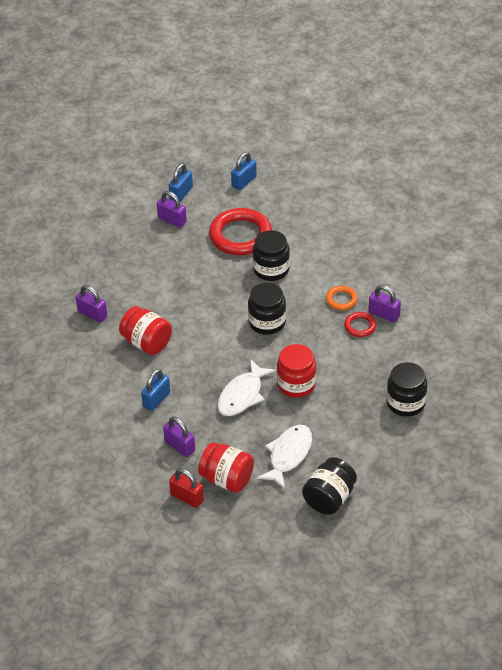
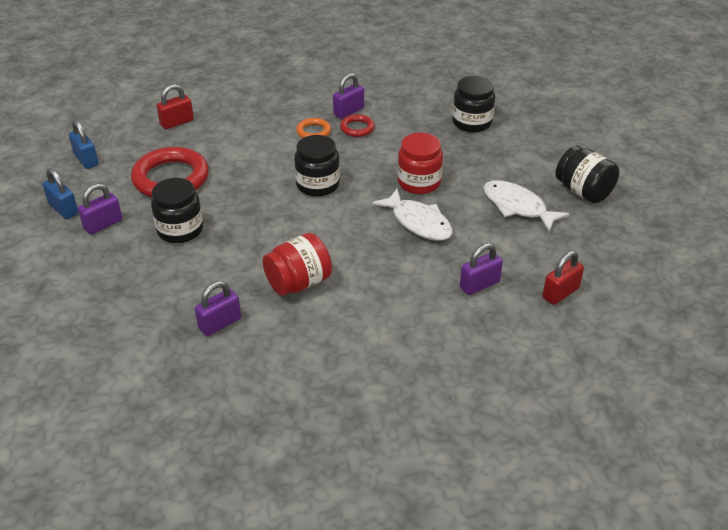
camera: 75 degrees left, 5 degrees down
(156, 399) = (397, 291): blue padlock -> none
(227, 479) = (540, 257): red jar -> none
(271, 269) = (239, 167): black jar -> black jar (180, 230)
(316, 213) = (177, 122): none -> red padlock

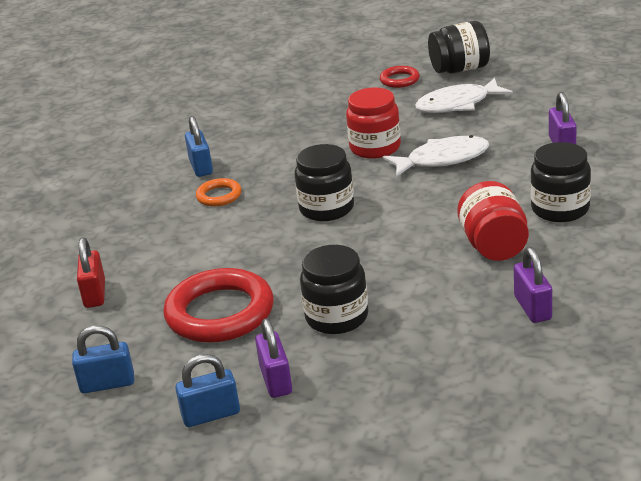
camera: 60 degrees left, 10 degrees down
(348, 111) = (201, 167): purple padlock -> blue padlock
(357, 128) = (240, 167): red ring -> red ring (399, 80)
(472, 122) = (296, 100): black jar -> black jar (560, 209)
(560, 293) = (597, 109): red padlock -> none

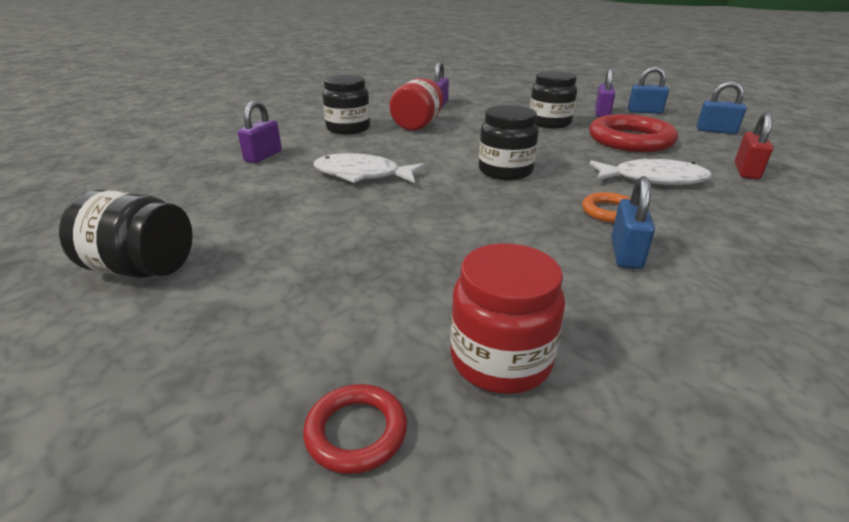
camera: 155 degrees left, 0 degrees up
(375, 148) = (401, 204): red jar -> red jar (500, 360)
(399, 80) = (231, 287): red ring -> red ring (356, 432)
(458, 104) = (250, 219): white fish -> white fish (653, 179)

